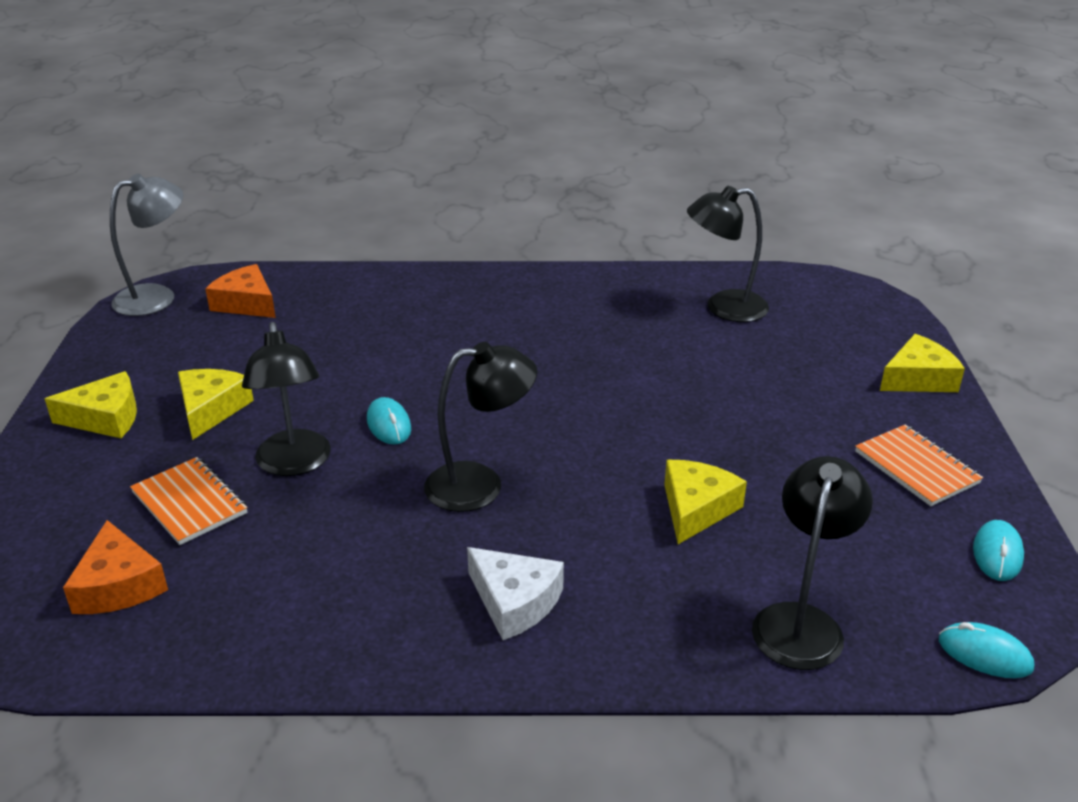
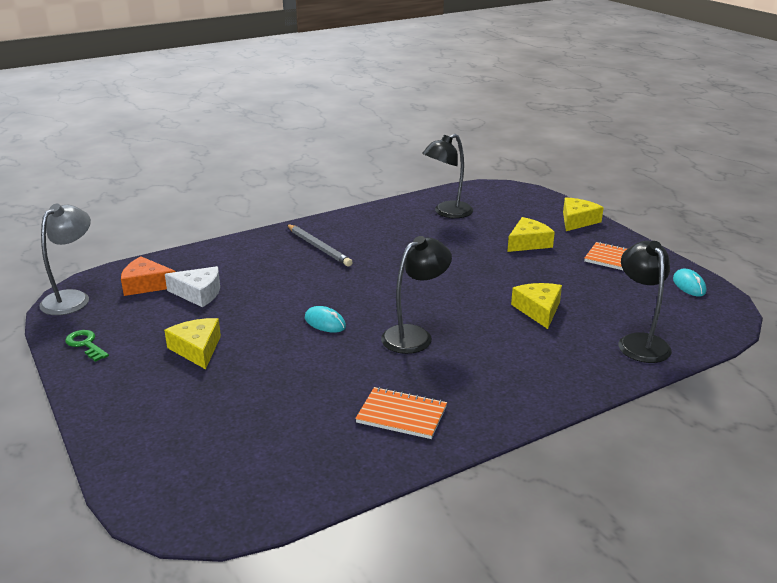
camera: 30 degrees left, 5 degrees down
(105, 418) = (125, 376): yellow cheese -> yellow cheese (528, 243)
(110, 361) = (85, 344): none -> green key
(118, 585) = (255, 459): orange cheese -> none
(190, 503) = (247, 402): orange notebook -> orange notebook (401, 415)
(294, 464) = (290, 360): black lamp -> none
(493, 311) = (318, 247): none -> grey pencil
(514, 602) = (497, 383): white cheese -> white cheese (198, 293)
(984, 654) = (726, 327): turquoise mouse -> none

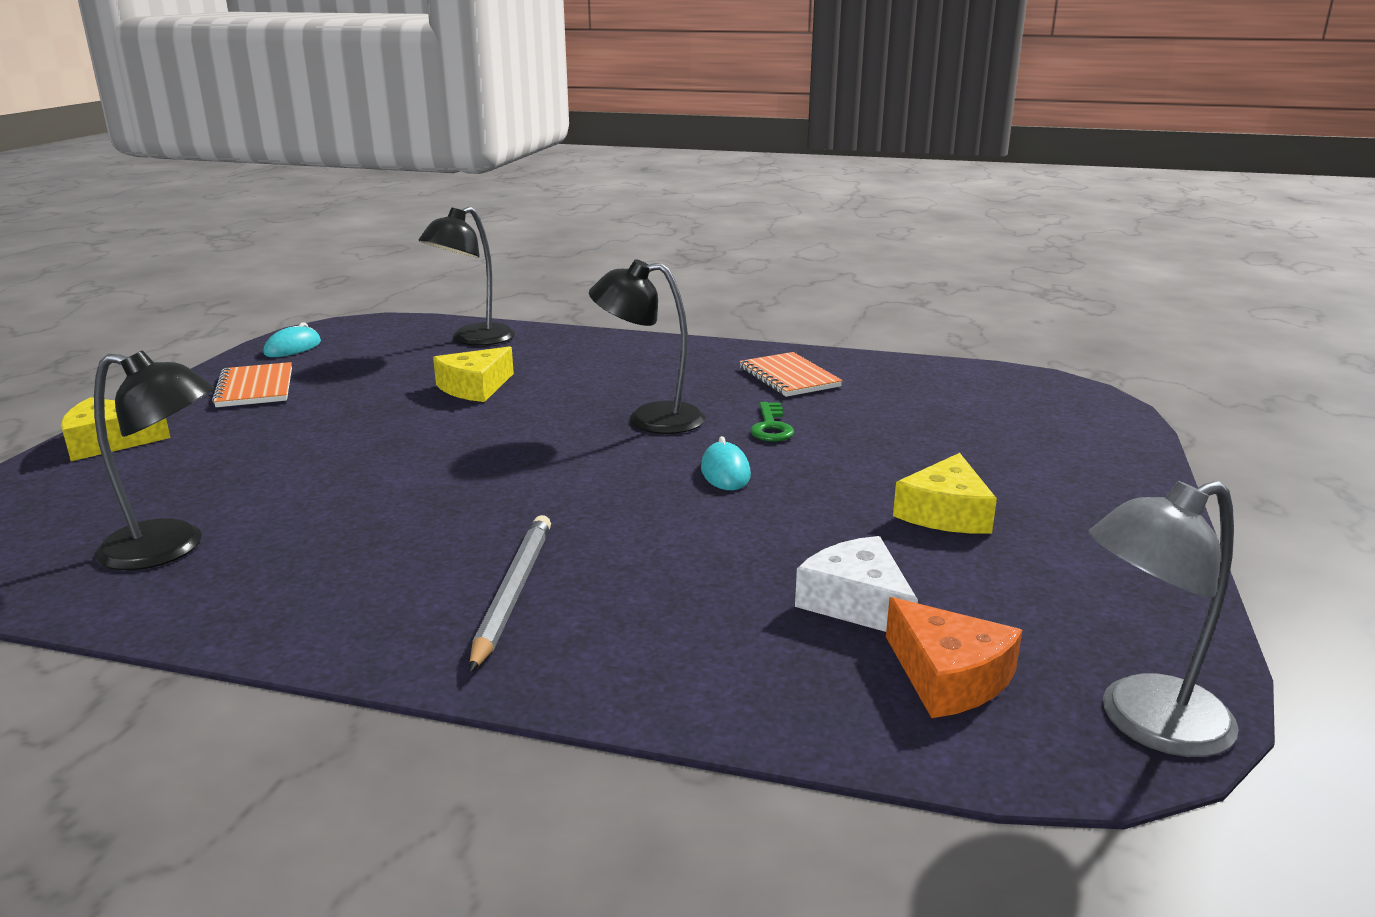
camera: 135 degrees left, 5 degrees down
(85, 344) = (1137, 596): green key -> green key (771, 427)
(528, 243) = (255, 446): yellow cheese -> none

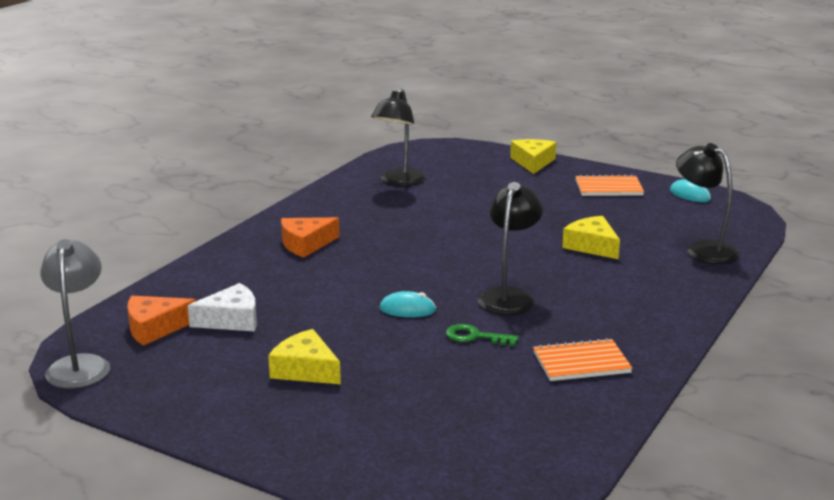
camera: 105 degrees right, 0 degrees up
(513, 593) = (306, 244): grey pencil -> orange cheese

